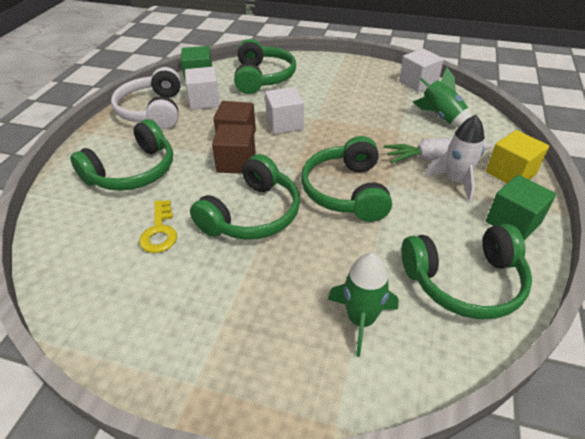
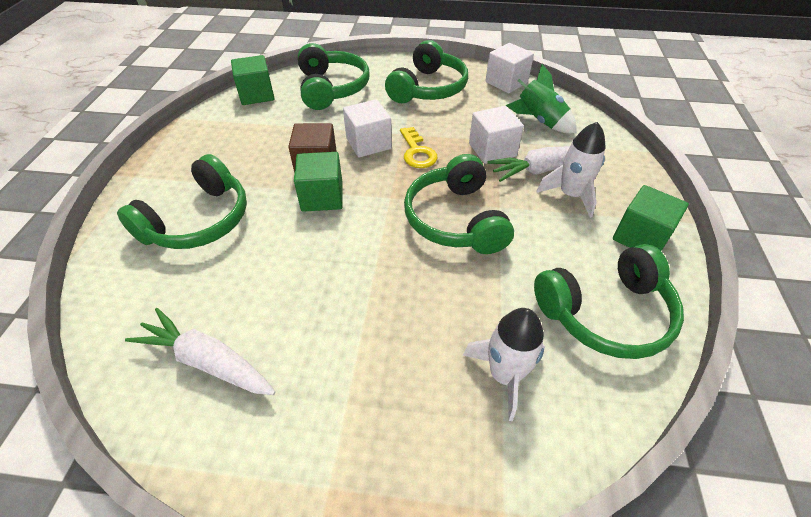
camera: 10 degrees left, 5 degrees up
(118, 277) = (207, 361): none -> white carrot
(153, 111) = (208, 140): white headphones -> none
(160, 231) = (247, 294): yellow key -> yellow key (417, 152)
(204, 101) = (268, 123): white cube -> white cube (492, 150)
(236, 163) = (322, 197): brown cube -> green cube
(252, 214) = (354, 260): green headphones -> green headphones (428, 88)
(361, 319) = (504, 375): green rocket -> white rocket
(510, 173) = (625, 180): yellow cube -> none

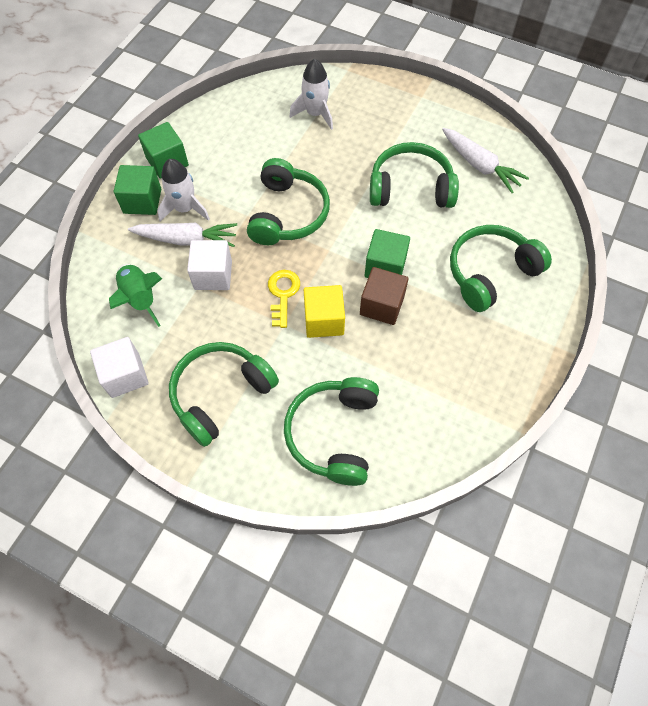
camera: 160 degrees left, 15 degrees up
(257, 95) = (427, 450): green cube -> green cube (142, 201)
(368, 143) = (324, 320): white cube -> yellow cube
(606, 313) = (235, 125): green headphones -> green headphones (410, 187)

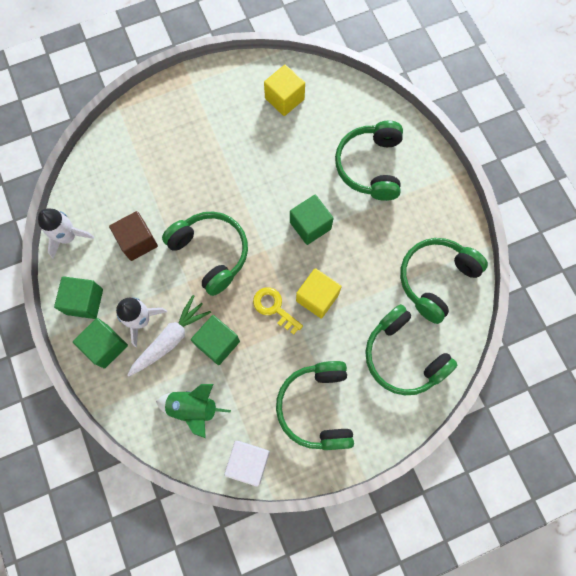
camera: 50 degrees left, 10 degrees up
(213, 275) = (217, 343): white cube -> green cube
(315, 114) = (139, 164): white rocket -> white rocket (68, 237)
(382, 305) = (337, 252): brown cube -> brown cube (138, 241)
(410, 187) = (262, 156): green headphones -> green headphones (435, 279)
(480, 165) = (284, 99): white carrot -> yellow cube

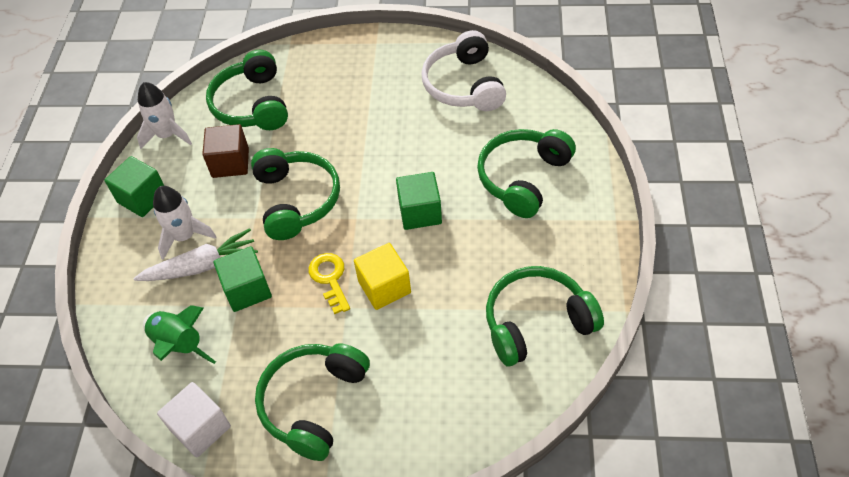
camera: 30 degrees right, 20 degrees down
(105, 346) = (134, 247): green cube -> none
(284, 99) = (464, 85): yellow cube -> white headphones
(403, 356) = (448, 391): green headphones -> green headphones (252, 104)

